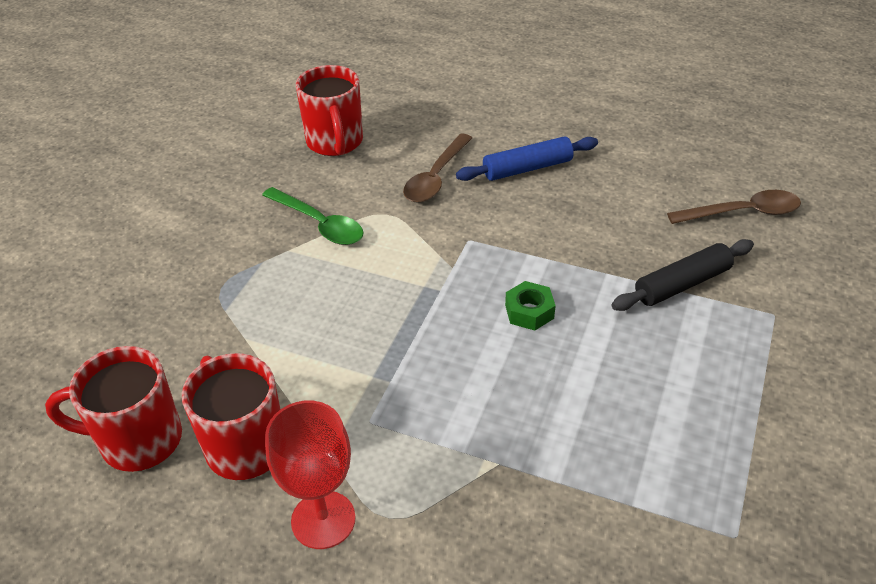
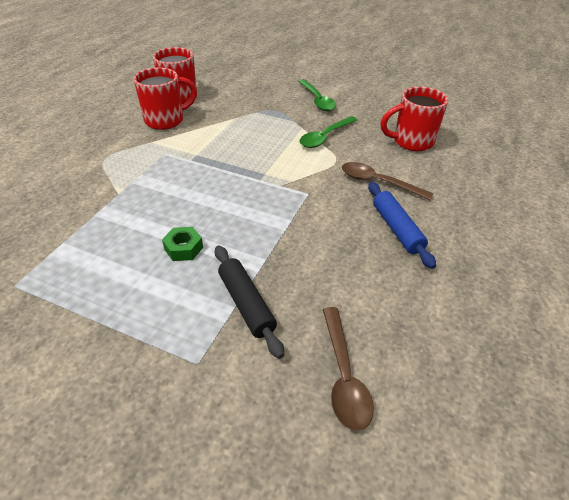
camera: 90 degrees right, 0 degrees up
(193, 233) = (317, 100): none -> green spoon
(323, 520) = (113, 141): red goblet -> none
(529, 311) = (233, 215): green nut -> green nut (183, 248)

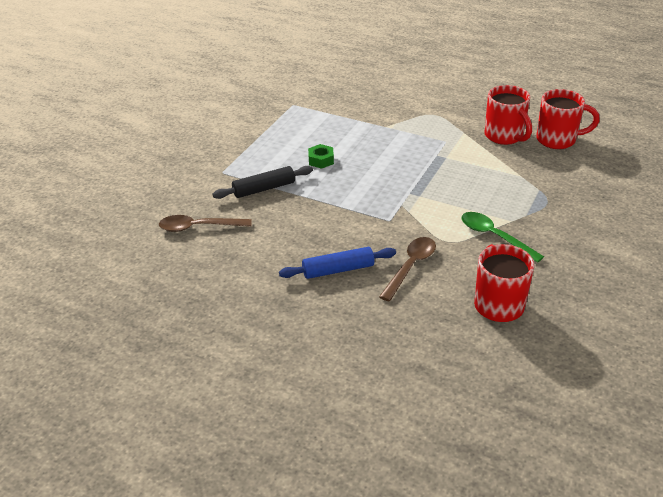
camera: 95 degrees right, 5 degrees down
(317, 100) = (583, 235): green spoon -> none

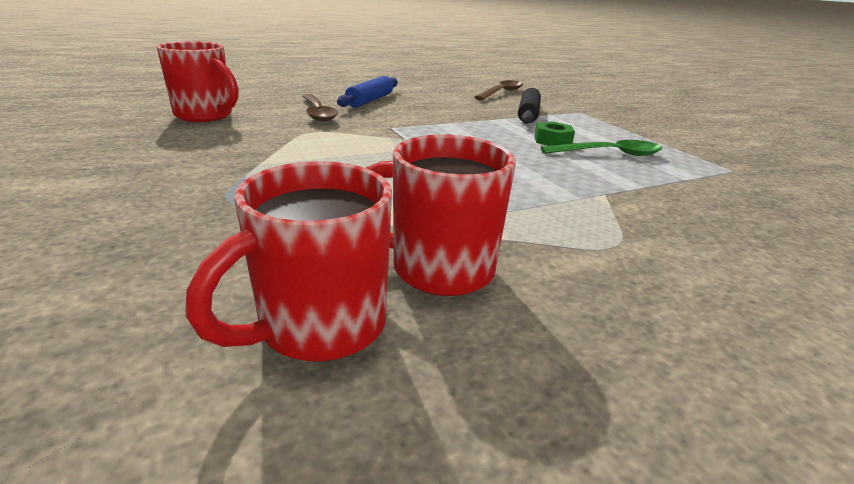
camera: 125 degrees right, 10 degrees down
(494, 236) = (264, 147): green spoon -> green spoon (609, 154)

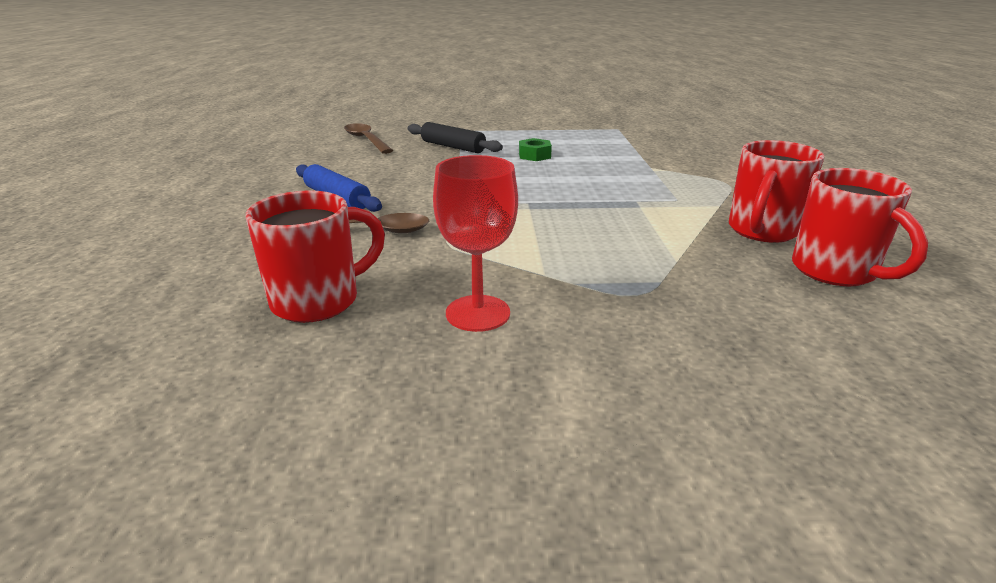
camera: 65 degrees left, 0 degrees up
(188, 150) = (478, 313): none -> red goblet
(609, 154) = (573, 148): green spoon -> none

